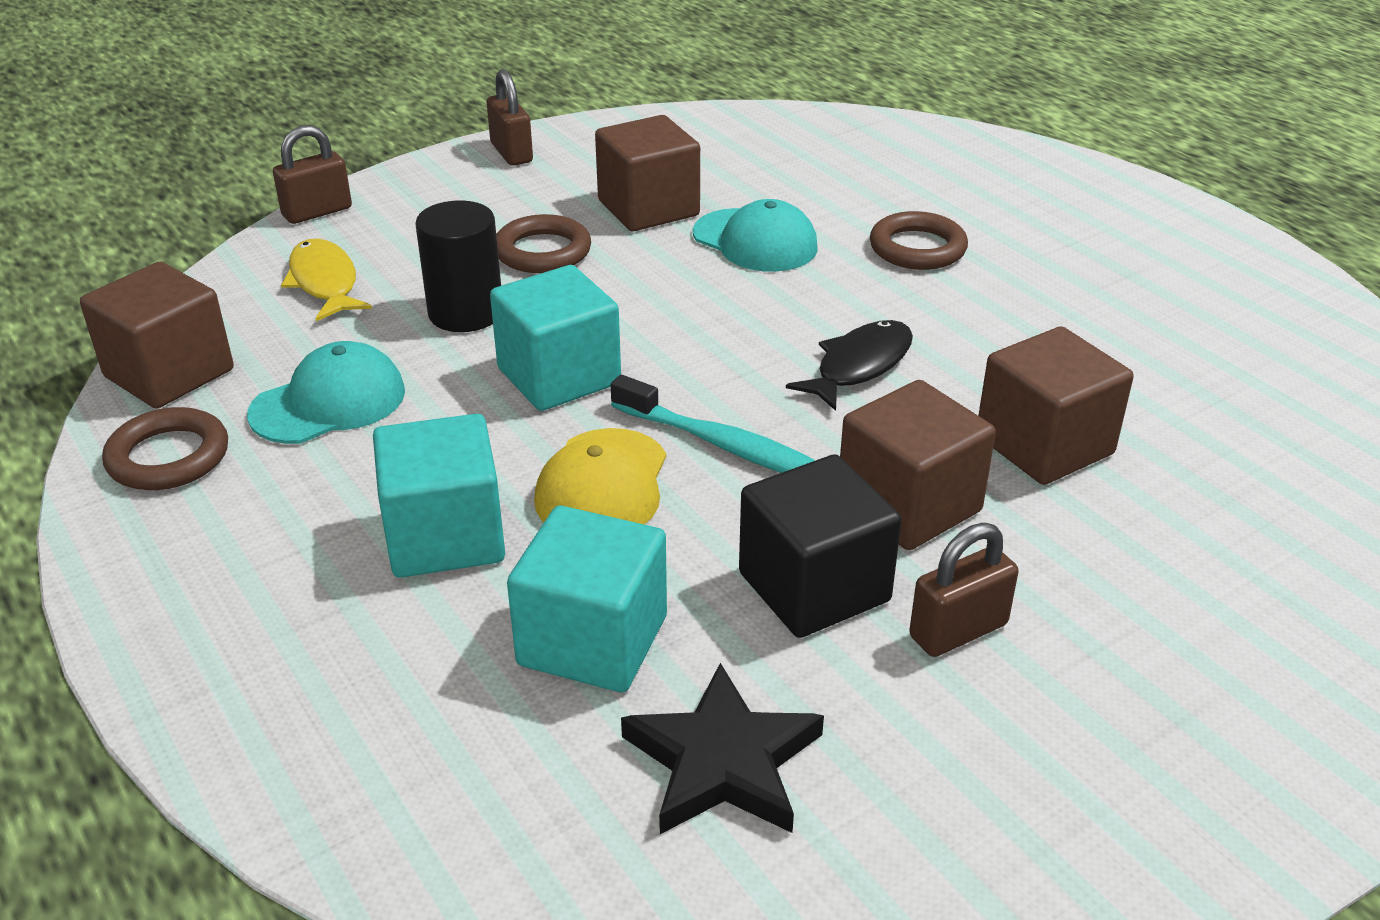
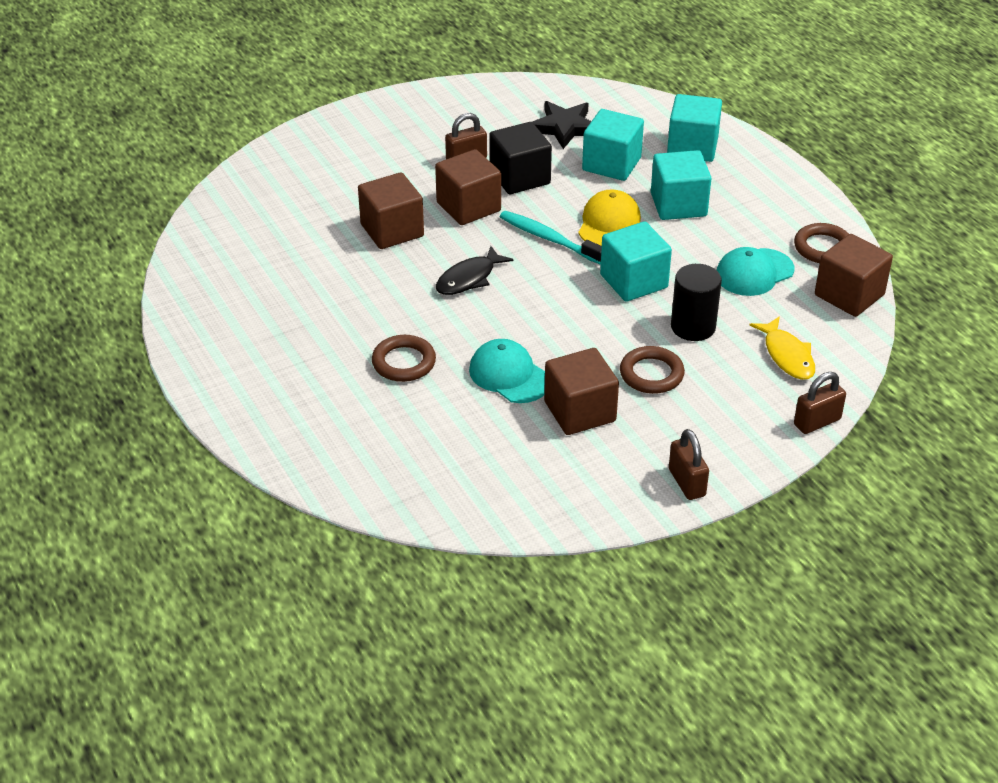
camera: 175 degrees left, 5 degrees up
(372, 711) = (692, 147): none -> turquoise cube

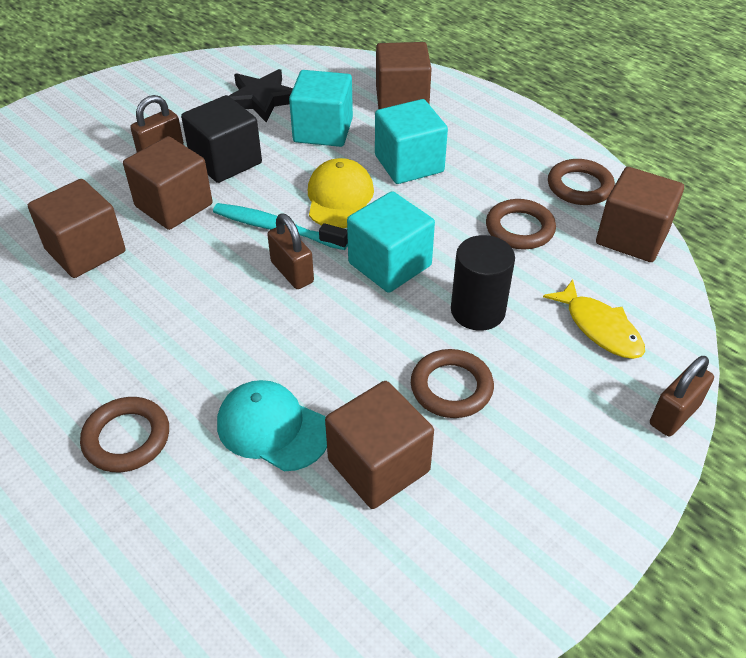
camera: 15 degrees left, 5 degrees up
(469, 278) = (192, 297): black fish -> none
(686, 482) = (554, 551): brown padlock -> brown padlock (292, 272)
(692, 147) = (402, 99): turquoise cube -> brown cube
(754, 272) = (519, 229): turquoise cap -> brown ring

